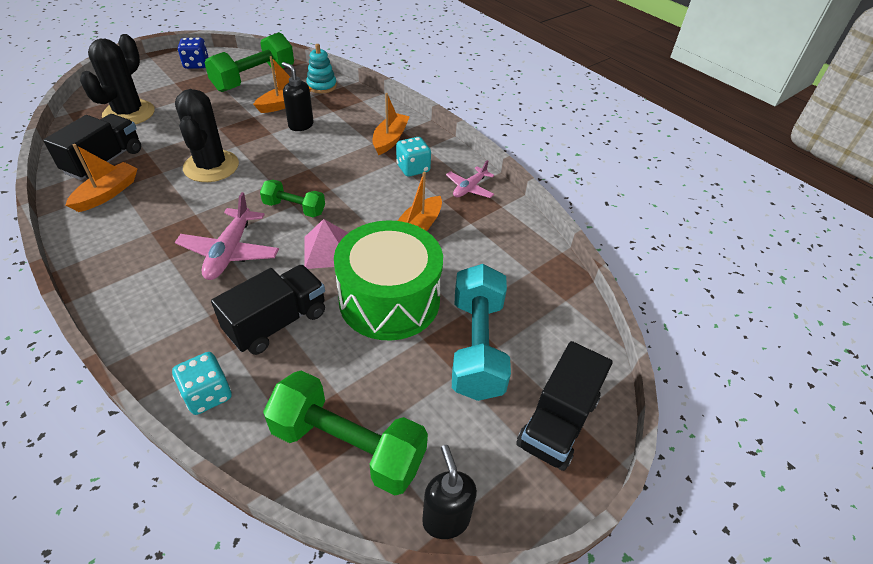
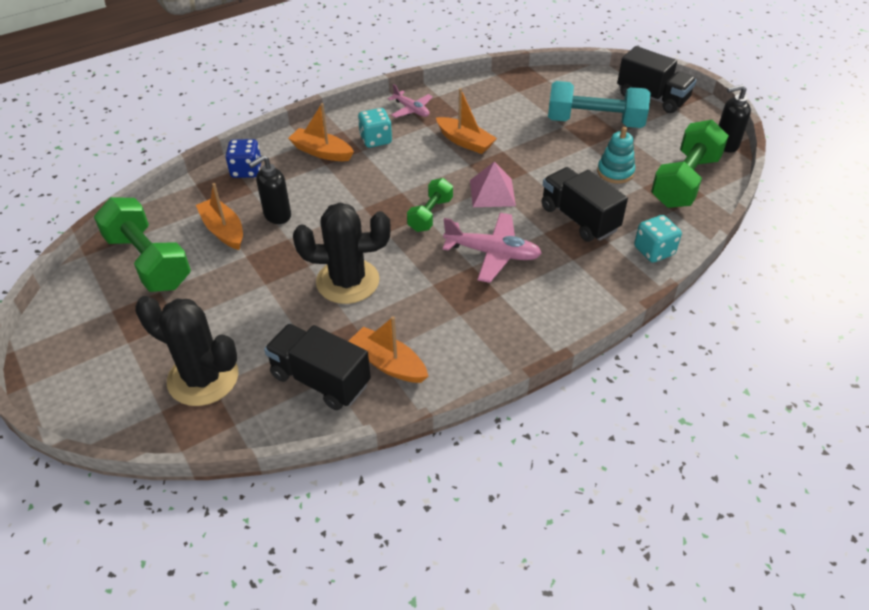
camera: 80 degrees left, 0 degrees up
(196, 64) = (79, 325): blue dice -> blue dice (246, 170)
(322, 86) = (190, 201): turquoise stacking toy -> turquoise stacking toy (615, 172)
(389, 300) = (551, 160): green drum -> none

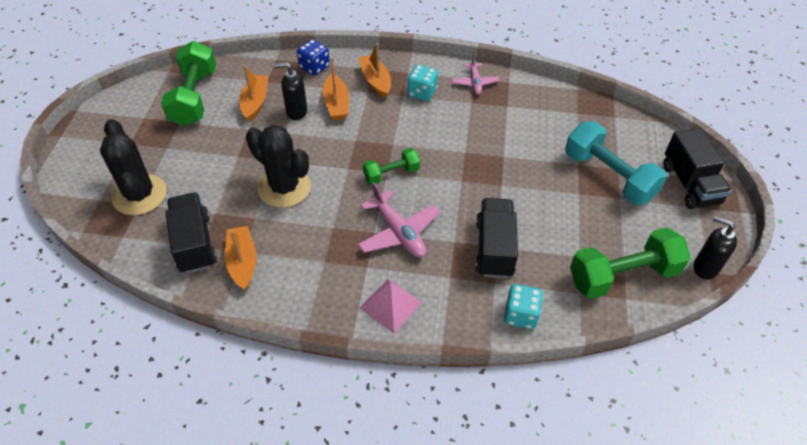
camera: 40 degrees right, 5 degrees up
(465, 142) = (483, 132): orange boat -> orange boat (336, 104)
(492, 193) = (455, 185): pink pyramid -> pink pyramid (391, 305)
(615, 172) = (572, 229): turquoise stacking toy -> none

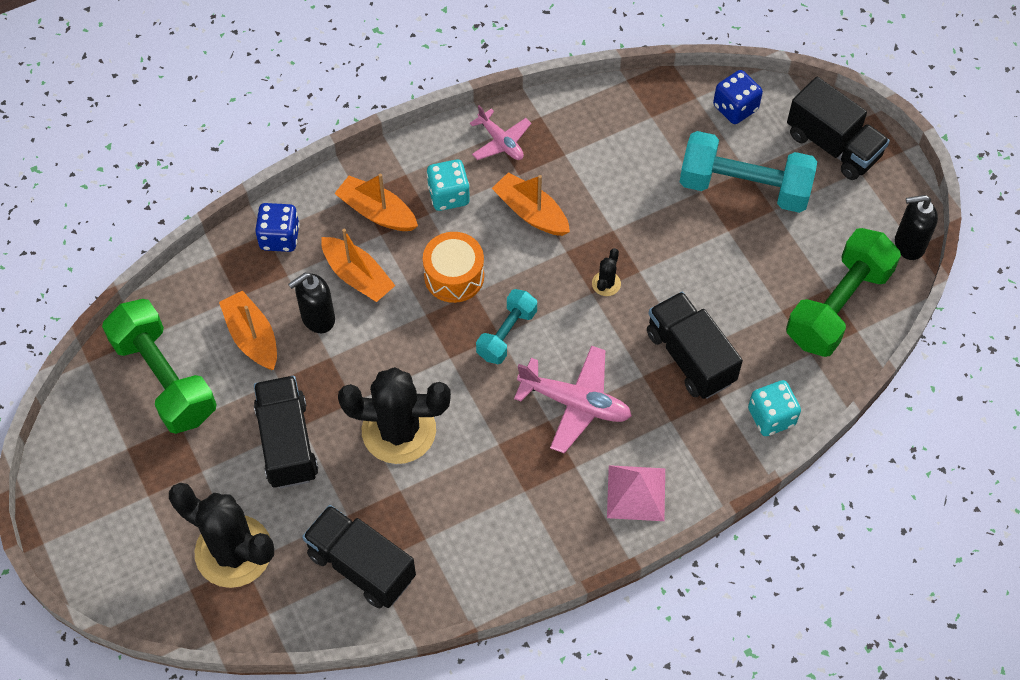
camera: 35 degrees left, 10 degrees up
(221, 159) = (287, 442): none -> black truck
(242, 262) = (437, 551): orange boat -> orange boat (531, 212)
(388, 130) = (454, 276): none -> orange drum
(391, 174) = (506, 334): green dumbbell -> turquoise dumbbell
(475, 181) = (606, 284): none -> black cactus
(636, 133) = (735, 108): none -> blue dice

